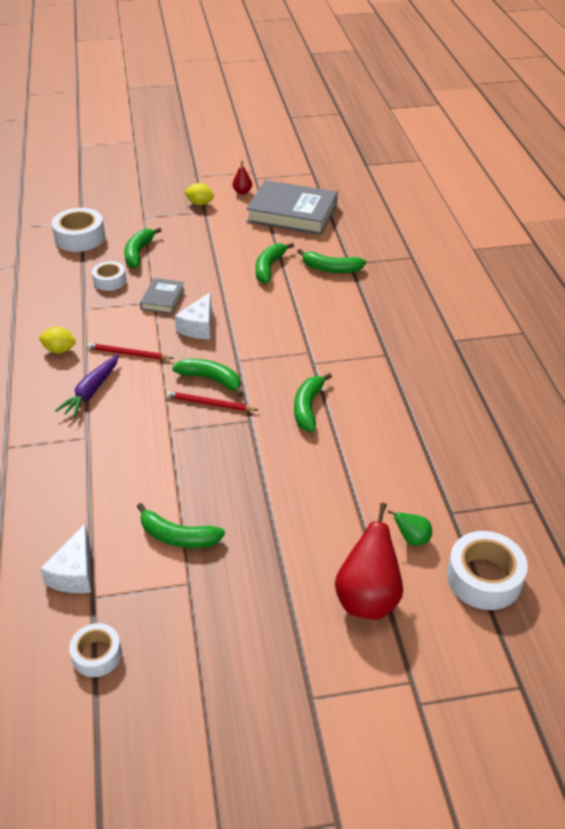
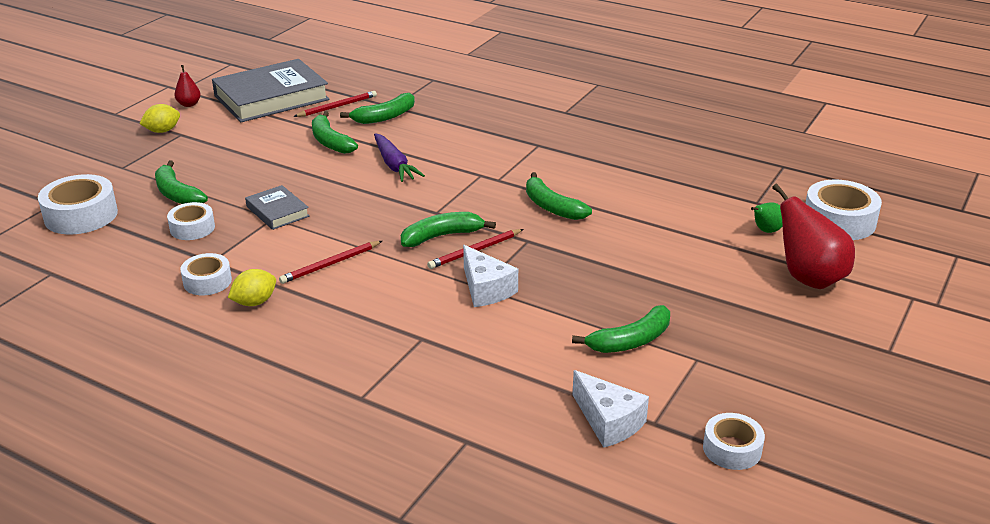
camera: 50 degrees left, 10 degrees down
(62, 320) = (207, 281): none -> white tape
(91, 391) = (354, 308): purple carrot -> purple carrot (394, 165)
(198, 327) = (354, 211): white cheese -> white cheese (486, 289)
(317, 243) = (337, 106): none -> red pencil

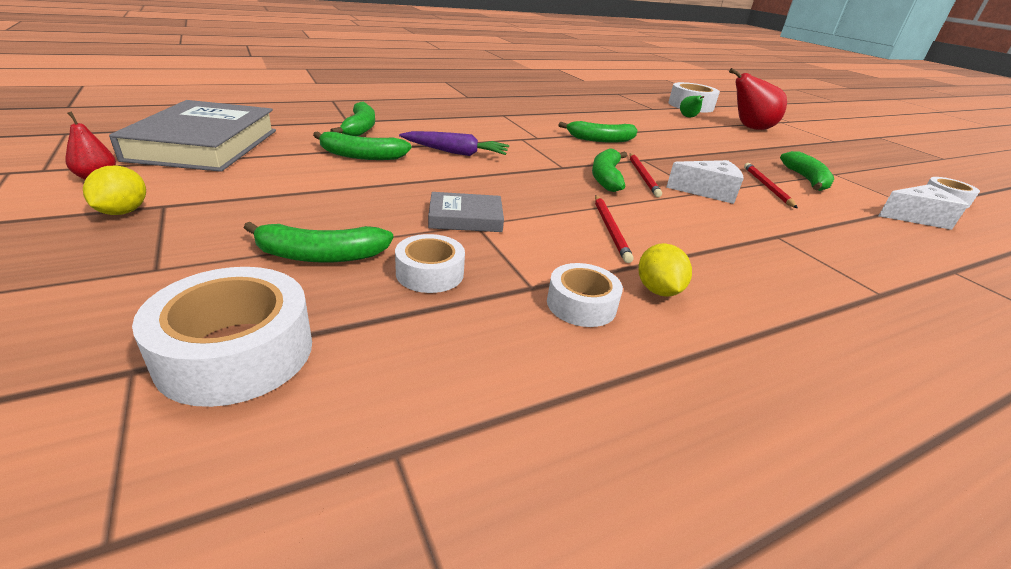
camera: 60 degrees left, 0 degrees up
(337, 106) = (297, 133): red pencil -> red pencil (767, 187)

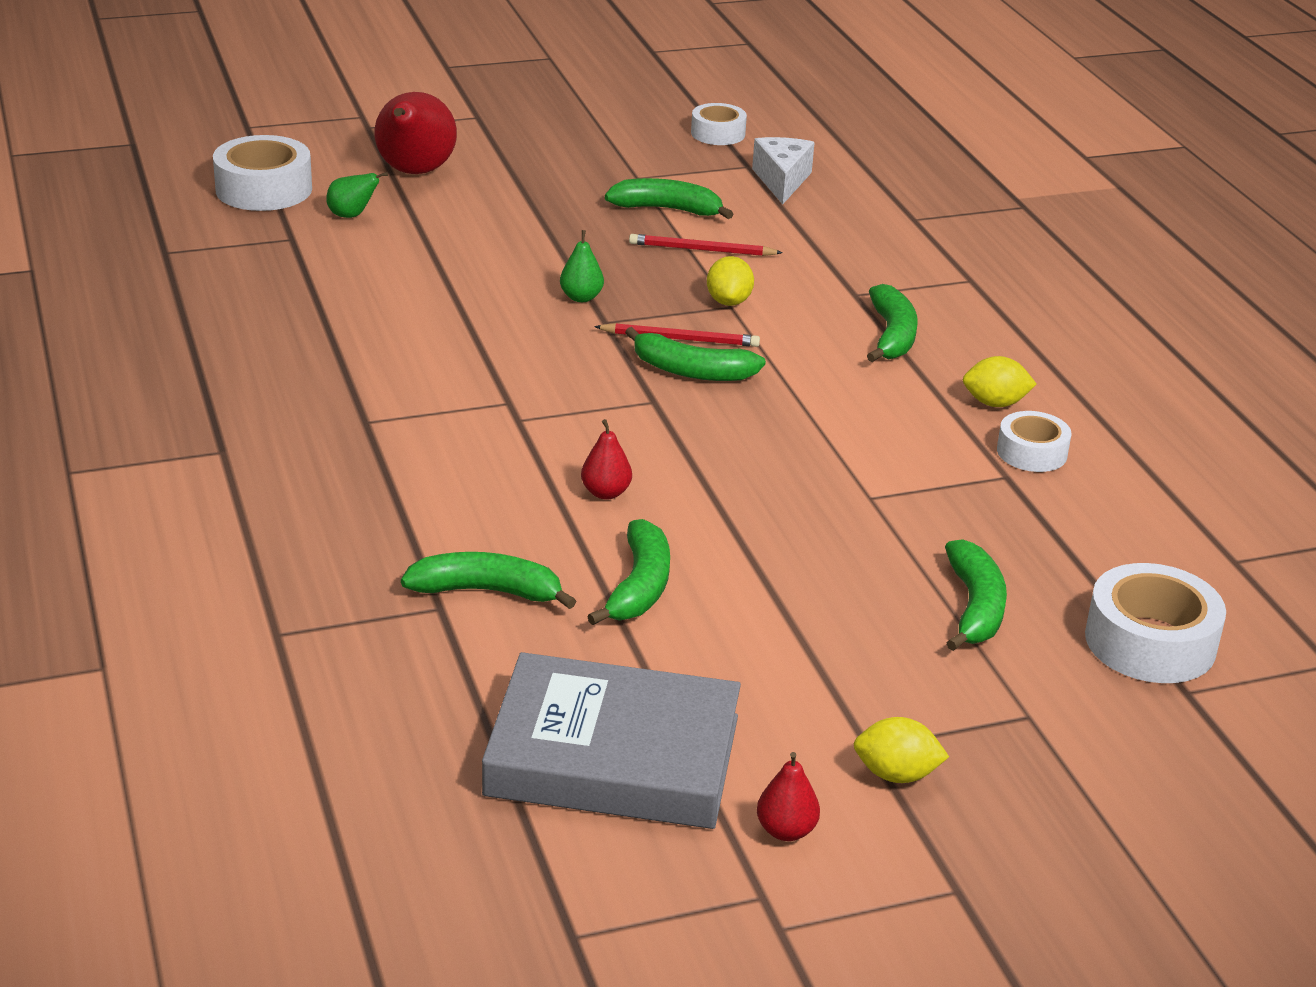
camera: 80 degrees left, 0 degrees up
(430, 273) = (995, 536): white tape -> none
(456, 152) = (605, 493): purple carrot -> red pear
(465, 218) = (854, 503): grey book -> none
(601, 140) = (511, 340): green banana -> green banana (892, 336)
(610, 229) = (863, 402): red pencil -> none
(664, 155) = (581, 297): none -> green pear
(707, 192) = (729, 301): white cheese -> yellow lemon

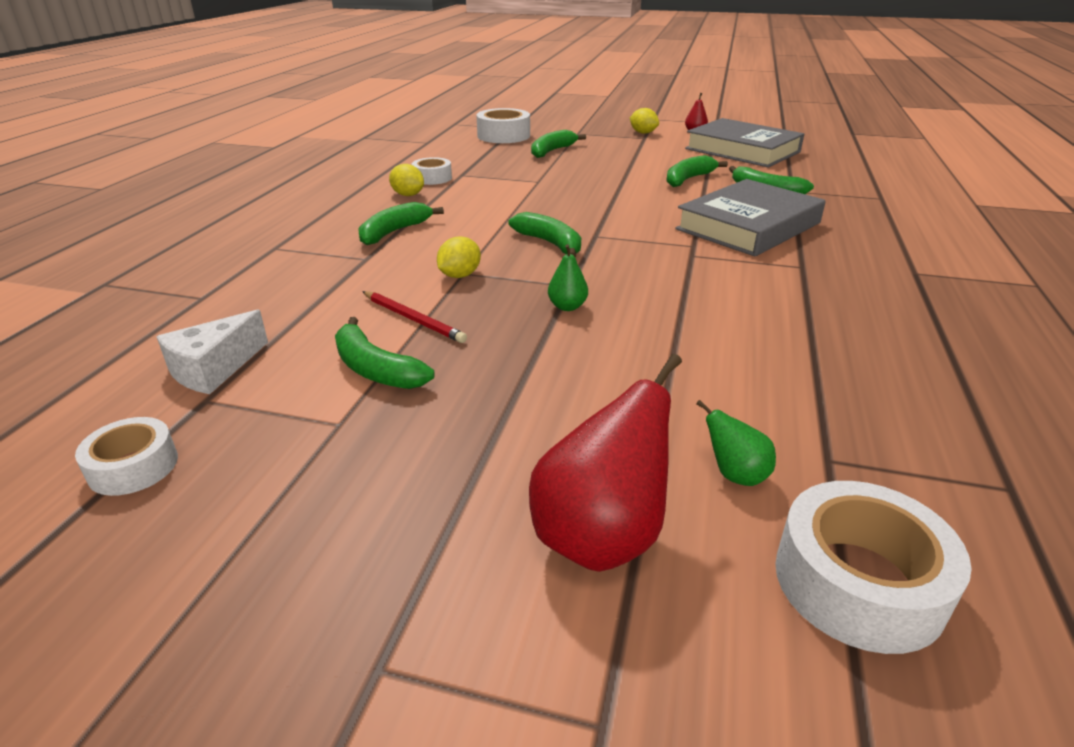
camera: 145 degrees left, 0 degrees up
(467, 481) = (748, 226): none -> grey book
(605, 493) = (671, 207): red pear -> none
(680, 339) = (531, 262): red pencil -> none

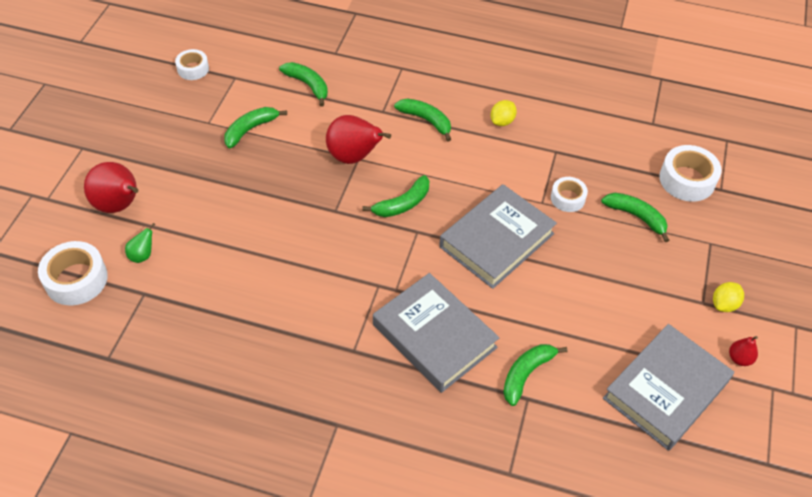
camera: 90 degrees right, 20 degrees up
(214, 369) = (260, 74): white cheese -> none
(413, 319) = (299, 139): red pencil -> none
(432, 178) = (545, 133): white tape -> white tape (567, 198)
(460, 275) = (354, 157): yellow lemon -> red pear
(567, 307) = (306, 207): green pear -> none
(597, 199) = (496, 240): none -> grey book
(688, 179) = (556, 317): green banana -> green banana (308, 85)

